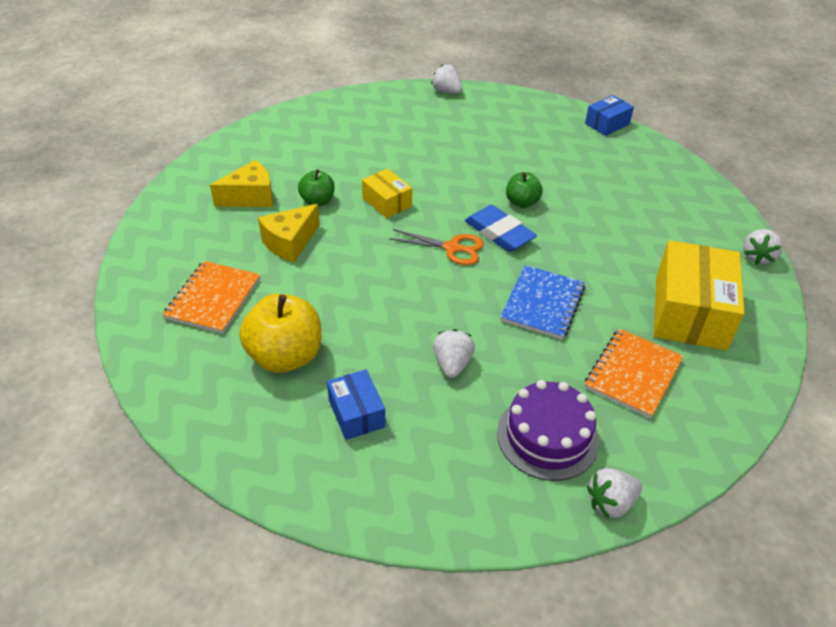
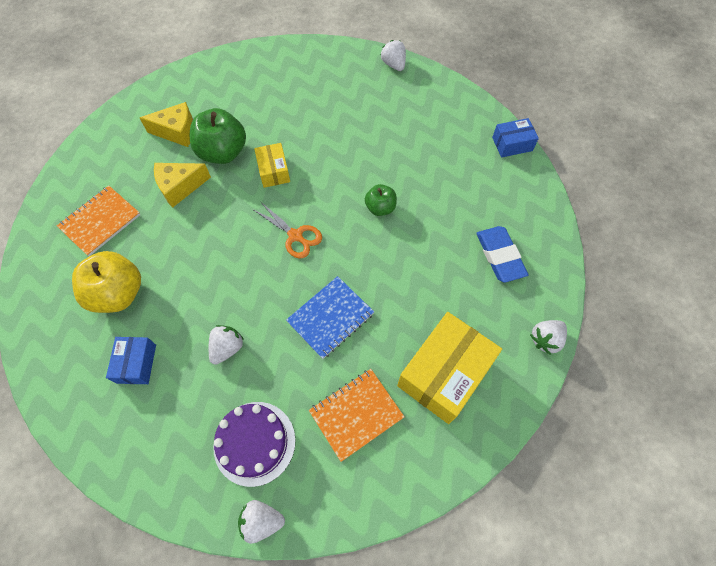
camera: 25 degrees right, 20 degrees up
(317, 201) = (223, 152): green apple -> green apple, size x1.77
(499, 233) = (342, 233): blue eraser -> blue eraser (500, 256)

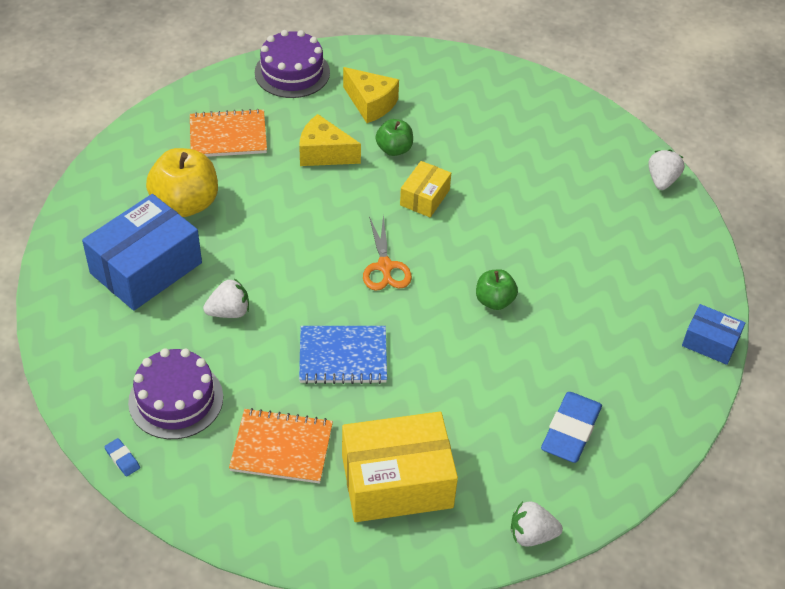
camera: 40 degrees right, 15 degrees down
(102, 145) = (292, 72): none -> purple cake
(136, 363) = (146, 268): blue box -> blue box, size x1.90
(223, 152) = (394, 149): green apple -> green apple, size x0.56
(261, 521) = (122, 459): white strawberry -> blue eraser

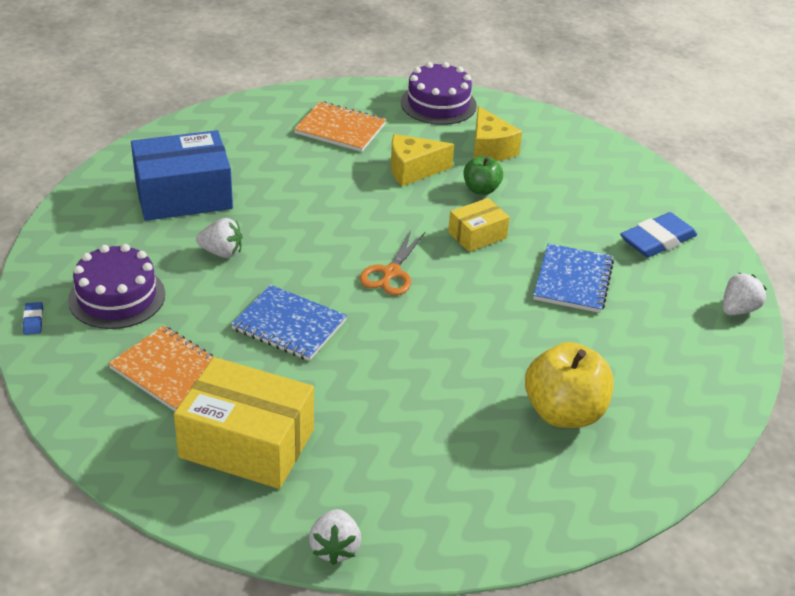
camera: 30 degrees right, 10 degrees down
(185, 204) = (259, 163): yellow apple -> yellow apple (564, 412)
(324, 153) = (413, 170): yellow cheese -> yellow cheese turned 60 degrees counterclockwise
(494, 301) = (472, 340): green apple -> none
(528, 208) = (573, 280): none -> blue notebook
(531, 535) = (335, 548): white strawberry -> white strawberry turned 120 degrees counterclockwise
(571, 430) = (454, 478): blue eraser -> blue eraser (657, 240)
(710, 342) = (674, 468): blue box -> none

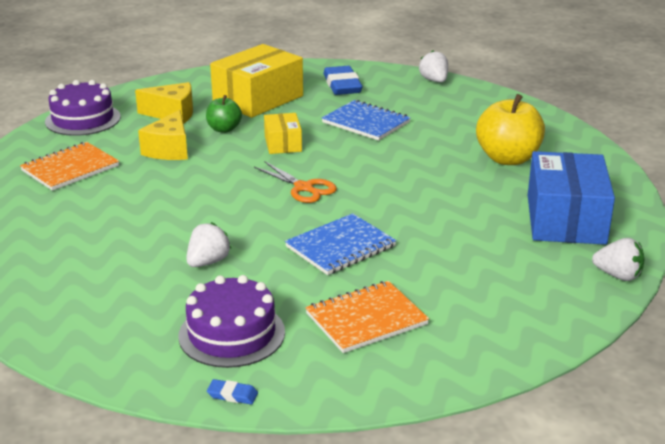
camera: 65 degrees left, 10 degrees down
(183, 195) = (93, 268): blue box -> blue box (565, 219)
(247, 443) = (484, 294): yellow box -> yellow box (258, 99)

